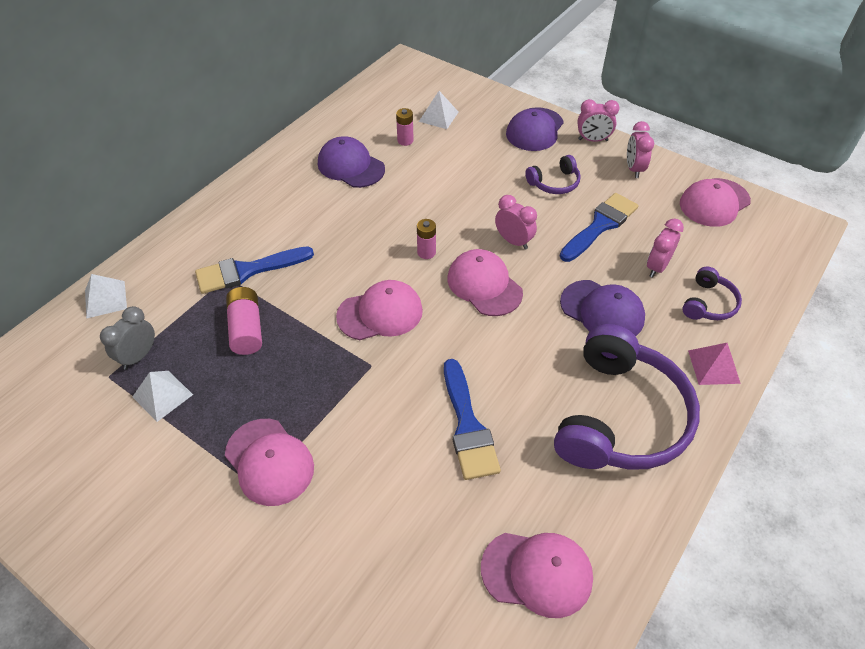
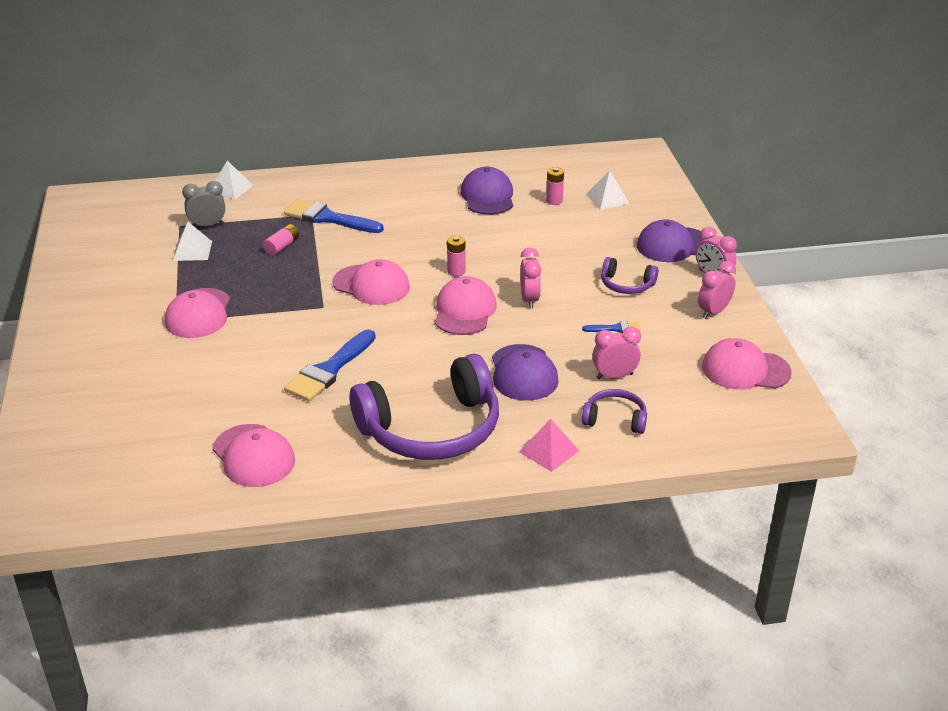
camera: 45 degrees right, 15 degrees down
(246, 329) = (282, 247): pink battery -> pink battery, size x0.66
(600, 225) = (615, 328): blue brush -> blue brush, size x0.49
(708, 303) = (615, 419): purple headphones -> purple headphones turned 150 degrees counterclockwise

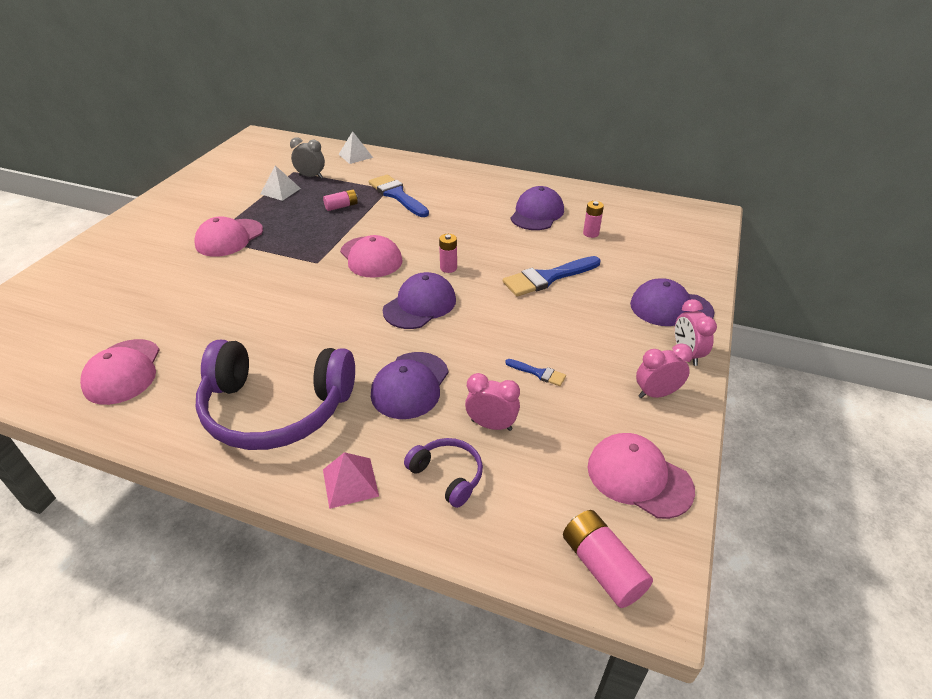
camera: 30 degrees right, 5 degrees up
(329, 370) = (261, 317): blue brush -> blue brush (547, 278)
(464, 311) = (420, 305): pink cap -> purple cap
(529, 300) = (485, 315): pink clock -> none
(607, 199) = (642, 245): white pyramid -> none
(626, 285) = (589, 332): purple headphones -> none
(764, 428) = (602, 567): none -> pink battery

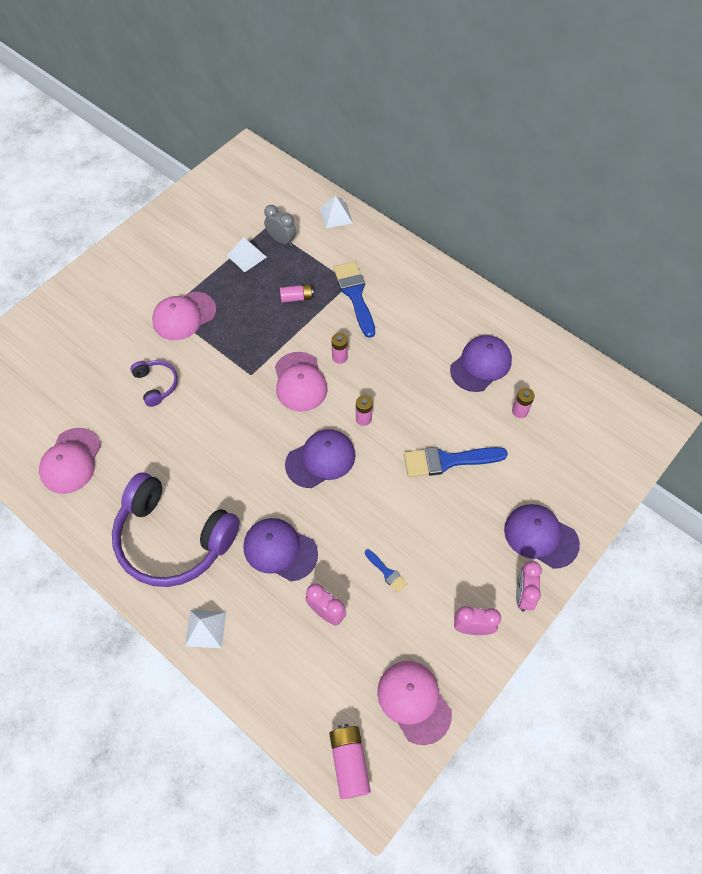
camera: 20 degrees right, 20 degrees up
(350, 482) = (205, 629): pink pyramid -> white pyramid
(403, 234) = (339, 357): none -> pink battery
(410, 385) = (280, 550): purple cap -> purple cap turned 75 degrees clockwise
(447, 475) = (275, 648): purple headphones -> purple headphones (156, 384)

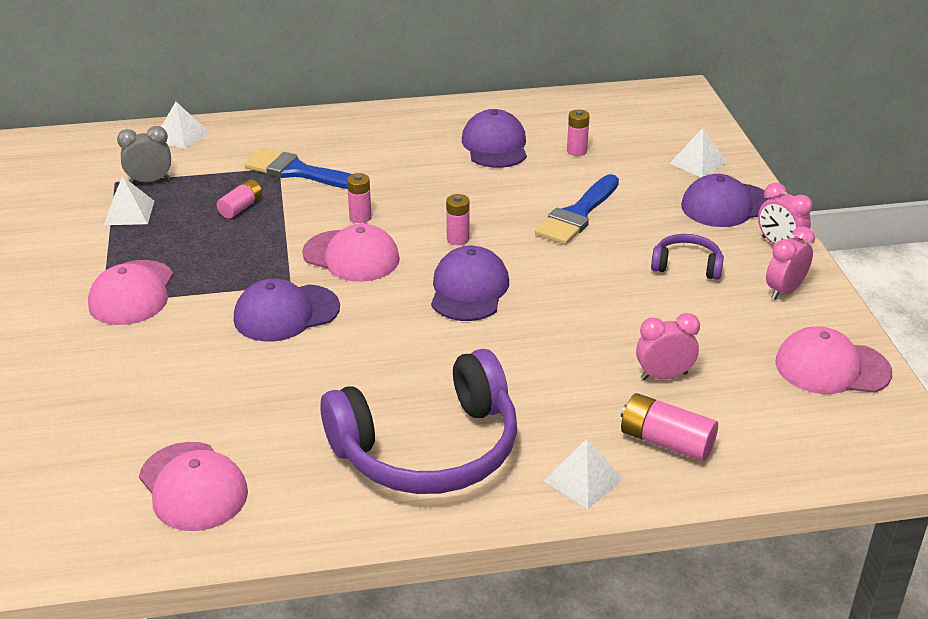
camera: 50 degrees left, 25 degrees down
(156, 384) = (193, 359): purple headphones -> purple headphones (687, 266)
(280, 550) = (546, 372): purple cap -> purple cap (286, 313)
(349, 763) = (864, 447): pink battery -> pink battery (666, 442)
(387, 572) = (661, 312): blue brush -> none
(576, 488) = (698, 163): none -> white pyramid

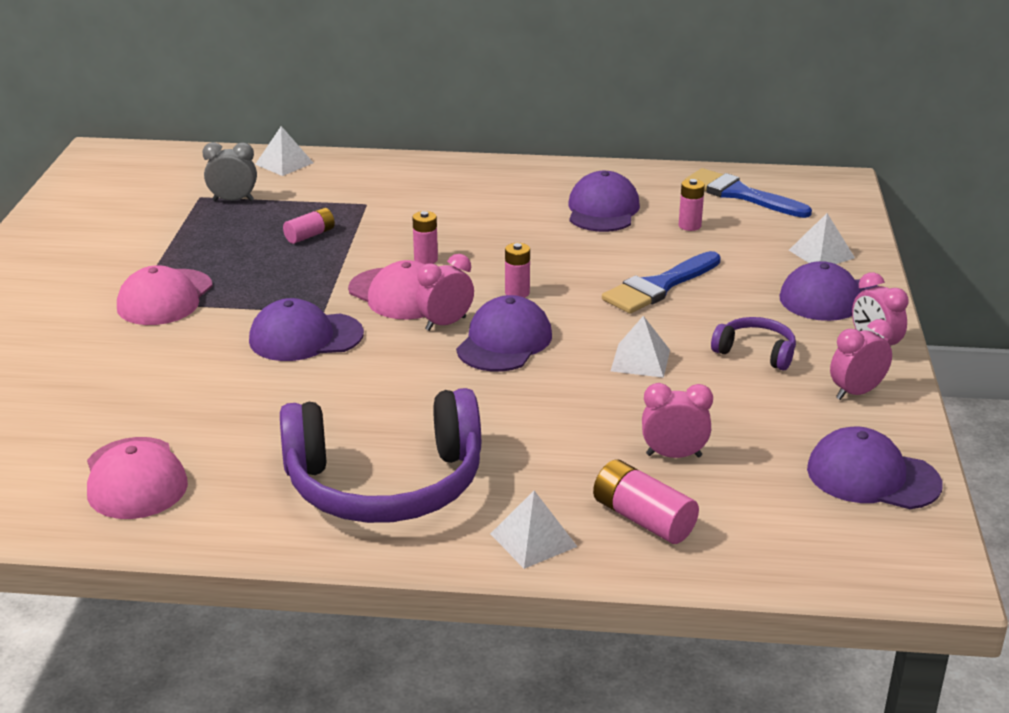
camera: 15 degrees right, 5 degrees down
(129, 212) = (199, 226): white pyramid -> white pyramid (640, 360)
(299, 172) = (385, 210): blue brush -> blue brush (739, 194)
(408, 279) = (445, 324): none -> pink clock
(832, 367) = (872, 477): pink cap -> purple cap

